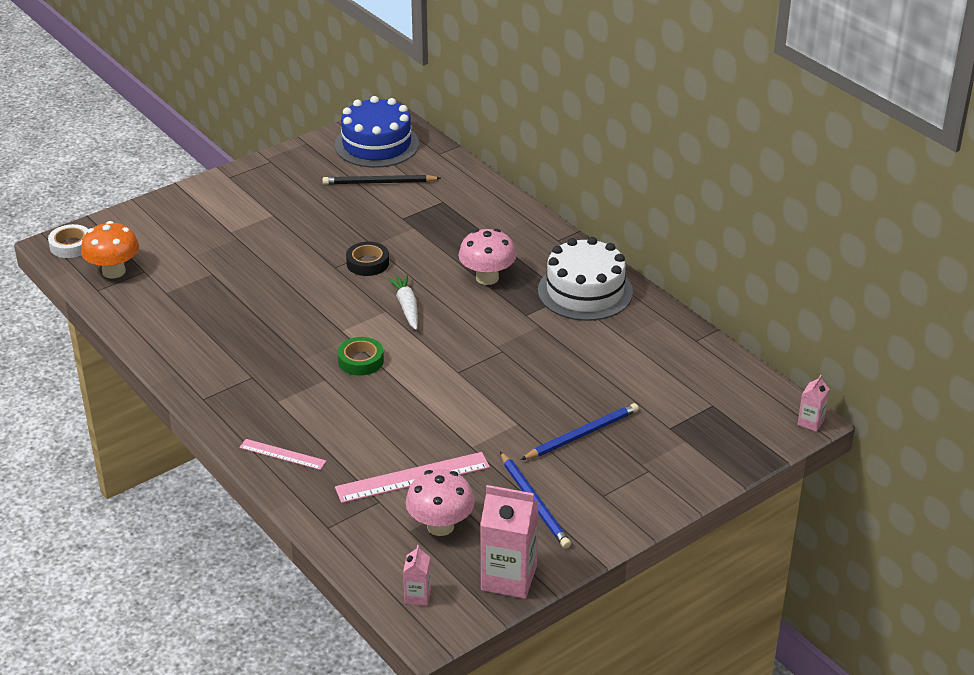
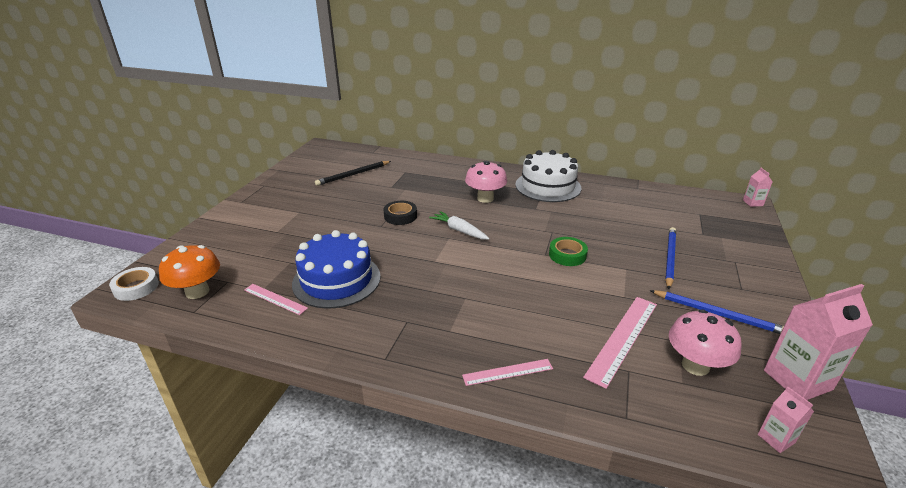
camera: 35 degrees left, 5 degrees down
(168, 307) = (275, 299): none -> pink ruler
(361, 361) = (474, 274): green tape -> green tape (567, 255)
(377, 144) = (328, 158): blue cake -> blue cake (336, 280)

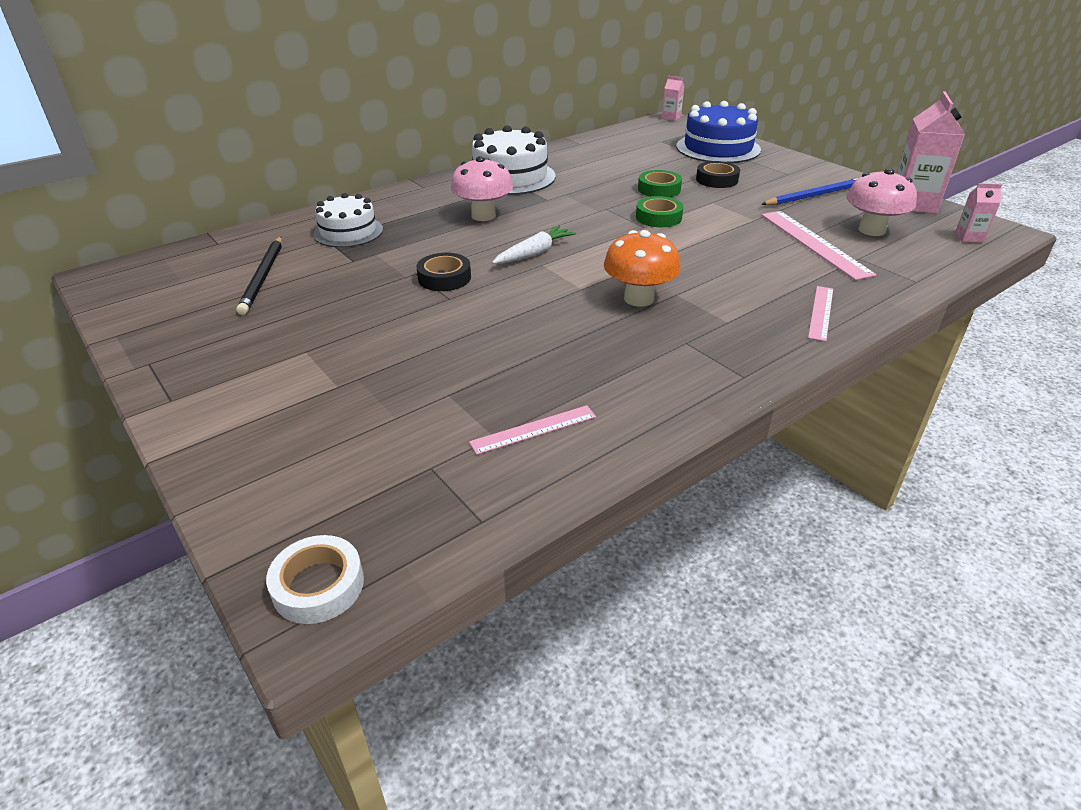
camera: 55 degrees left, 5 degrees up
(197, 292) = (424, 506): orange mushroom -> orange mushroom (639, 298)
(336, 280) = (543, 366): blue cake -> blue cake (718, 148)
(419, 173) = (348, 232): none -> white cake
(459, 230) = (534, 253): white carrot -> white carrot turned 150 degrees clockwise
(613, 240) = (659, 189): none -> green tape
(669, 258) = (717, 180): blue pencil -> black tape

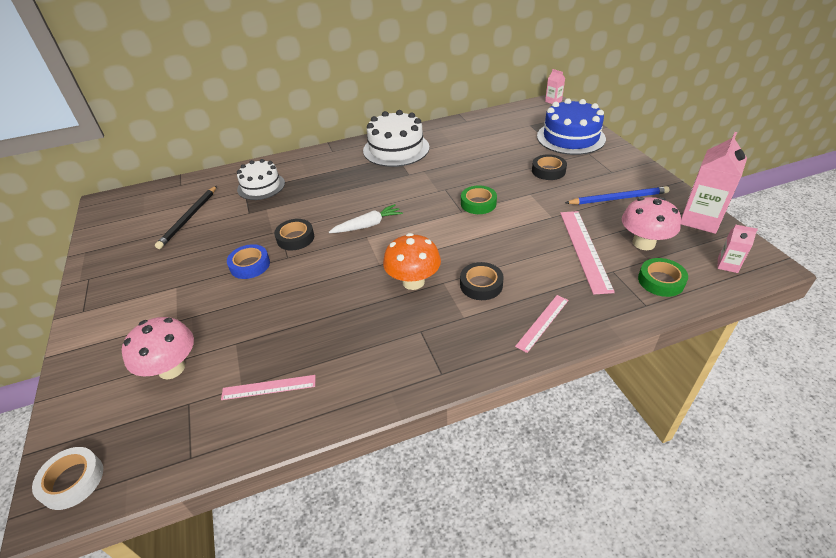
camera: 20 degrees right, 5 degrees up
(401, 313) = (250, 265): none -> blue tape
(483, 216) = (355, 184): pink mushroom -> pink mushroom (172, 368)
(659, 189) = (496, 175): green tape -> green tape (661, 281)
(723, 290) = (481, 285): none -> black tape

